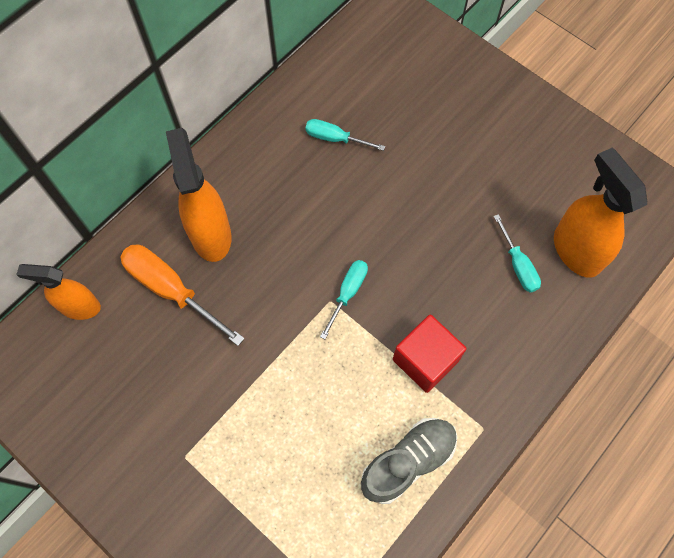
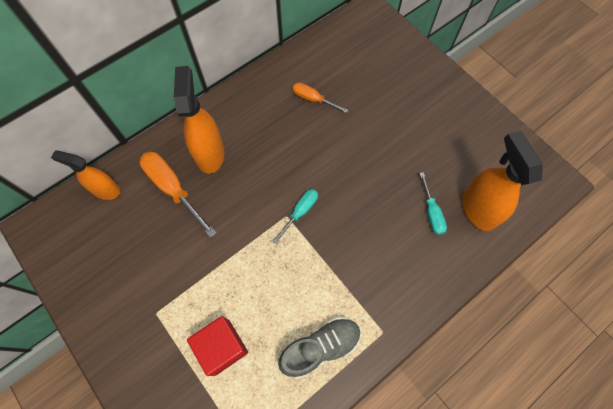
camera: 10 degrees right, 0 degrees up
(334, 138) = (313, 99): turquoise screwdriver -> orange screwdriver
(425, 360) = (348, 272): red cube -> red cube (222, 347)

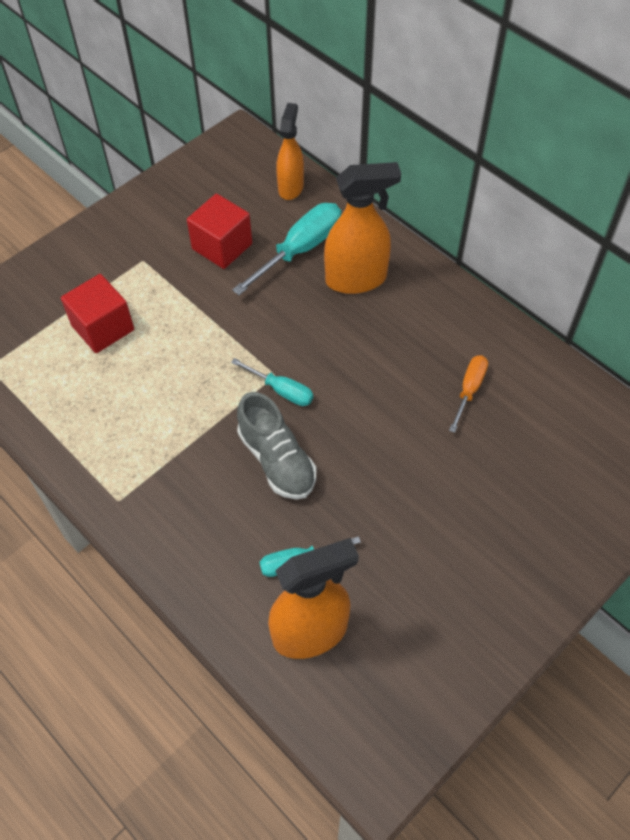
camera: 85 degrees right, 10 degrees down
(156, 247) = (222, 246): none -> red cube
(172, 188) = (301, 249): orange screwdriver -> turquoise screwdriver
(320, 347) = (100, 429): grey shoe -> grey shoe (277, 460)

